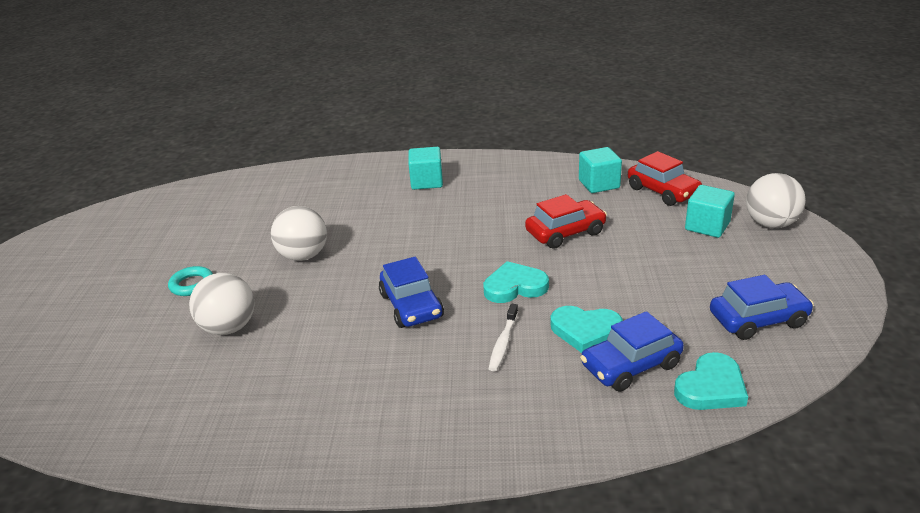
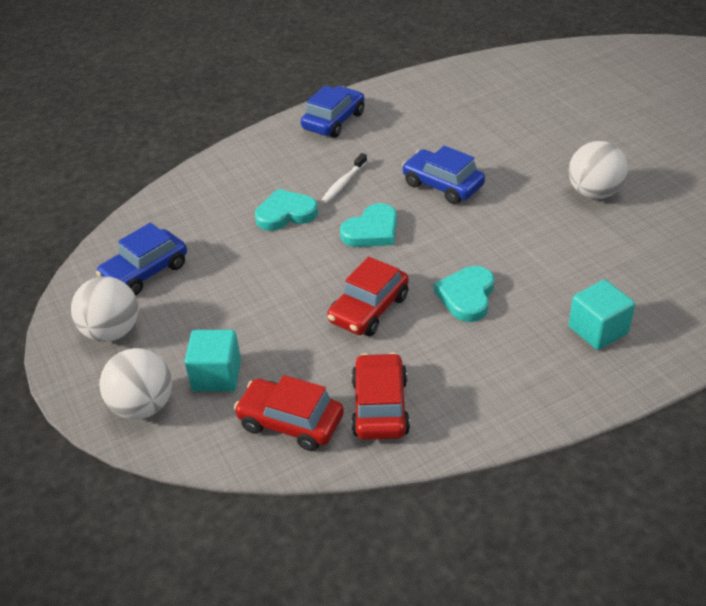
camera: 150 degrees right, 10 degrees up
(192, 284) = (644, 139): turquoise ring -> none
(229, 328) = (559, 124): white ball -> white ball (112, 331)
(503, 343) = (343, 183): white toothbrush -> white toothbrush turned 135 degrees counterclockwise
(599, 184) = (380, 406): turquoise cube -> red car
(630, 365) = (237, 200): blue car -> blue car (334, 121)
(711, 387) = (174, 205): turquoise heart -> turquoise heart (467, 296)

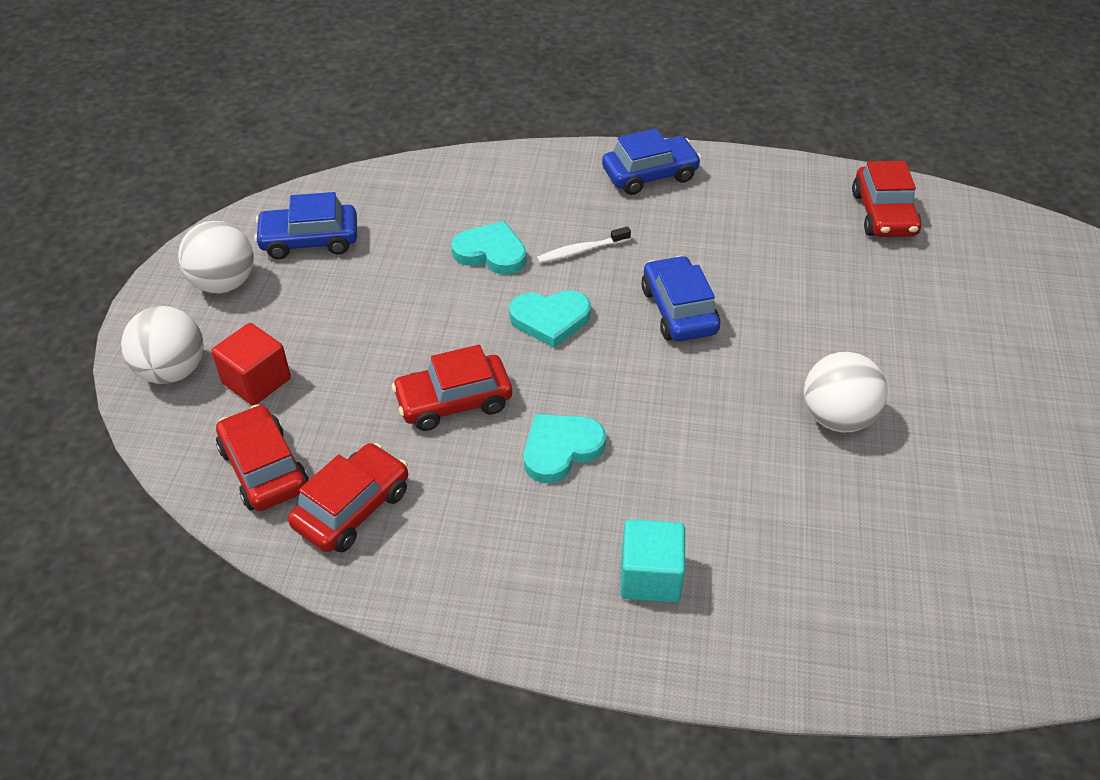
camera: 35 degrees right, 5 degrees up
(217, 375) = (256, 381): turquoise cube -> red cube
(493, 78) = (883, 214): none -> red car

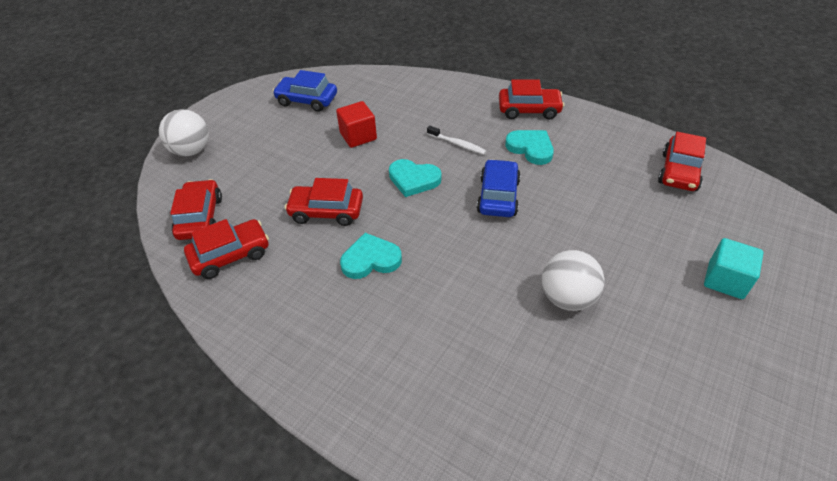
camera: 25 degrees right, 0 degrees up
(224, 283) = (248, 112): white ball -> none
(256, 381) = (229, 168): red cube -> red cube (358, 136)
(491, 252) = (403, 132): turquoise heart -> turquoise heart (530, 148)
(581, 251) = (457, 144): white toothbrush -> white toothbrush turned 150 degrees counterclockwise
(650, 175) = (529, 110): blue car -> red car
(650, 576) = (376, 360): turquoise cube -> turquoise cube (725, 280)

